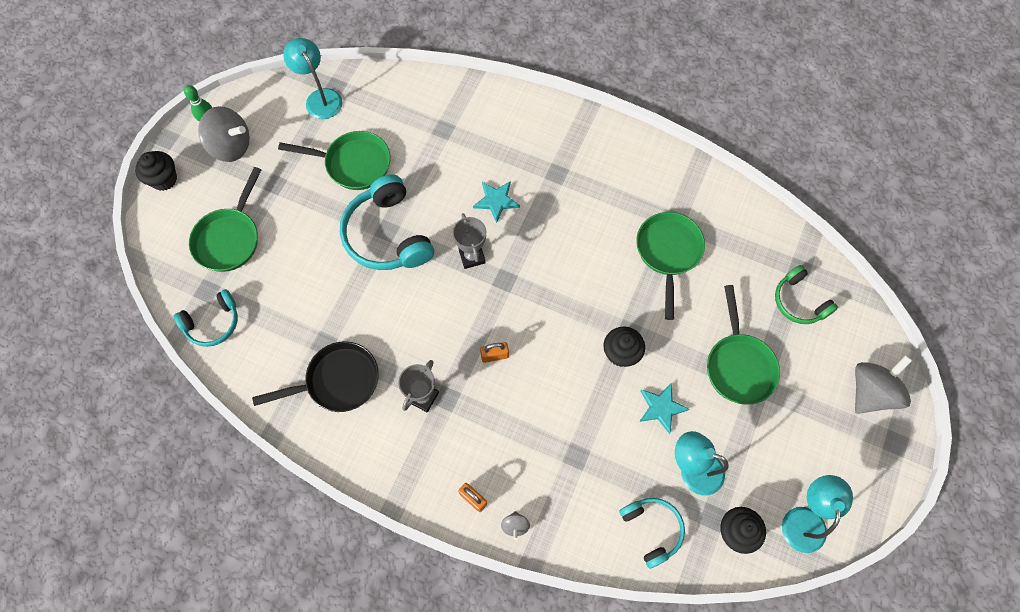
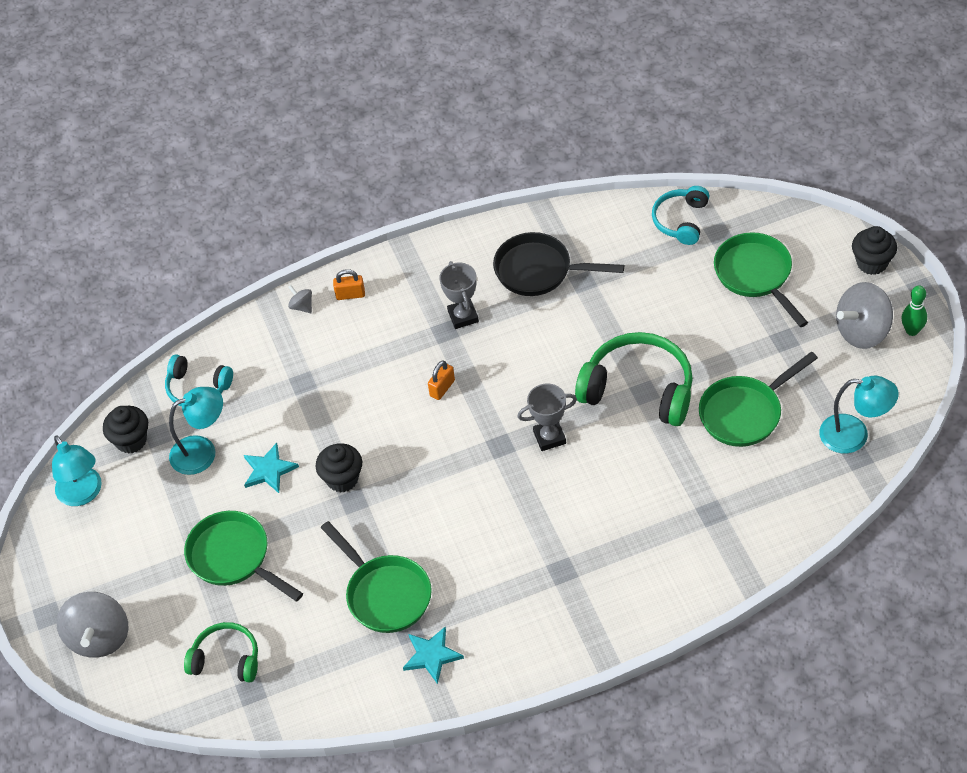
camera: 140 degrees right, 15 degrees down
(338, 381) = (539, 270): black pan -> black pan turned 75 degrees clockwise
(387, 235) = (639, 389): turquoise headphones -> green headphones
(472, 256) = (549, 437): grey trophy -> grey trophy turned 45 degrees counterclockwise
(496, 201) = (585, 497): turquoise star -> turquoise star (432, 655)

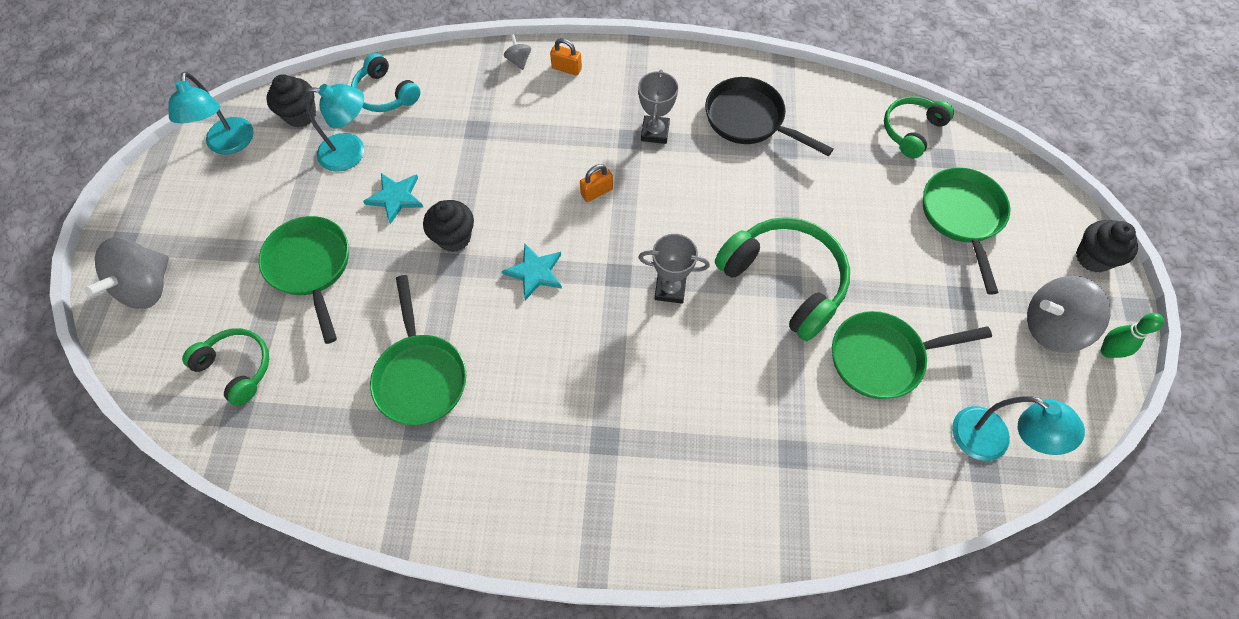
camera: 20 degrees right, 10 degrees up
(432, 655) = (424, 468): turquoise star -> turquoise star (535, 272)
(681, 220) = (911, 130): turquoise headphones -> green headphones

